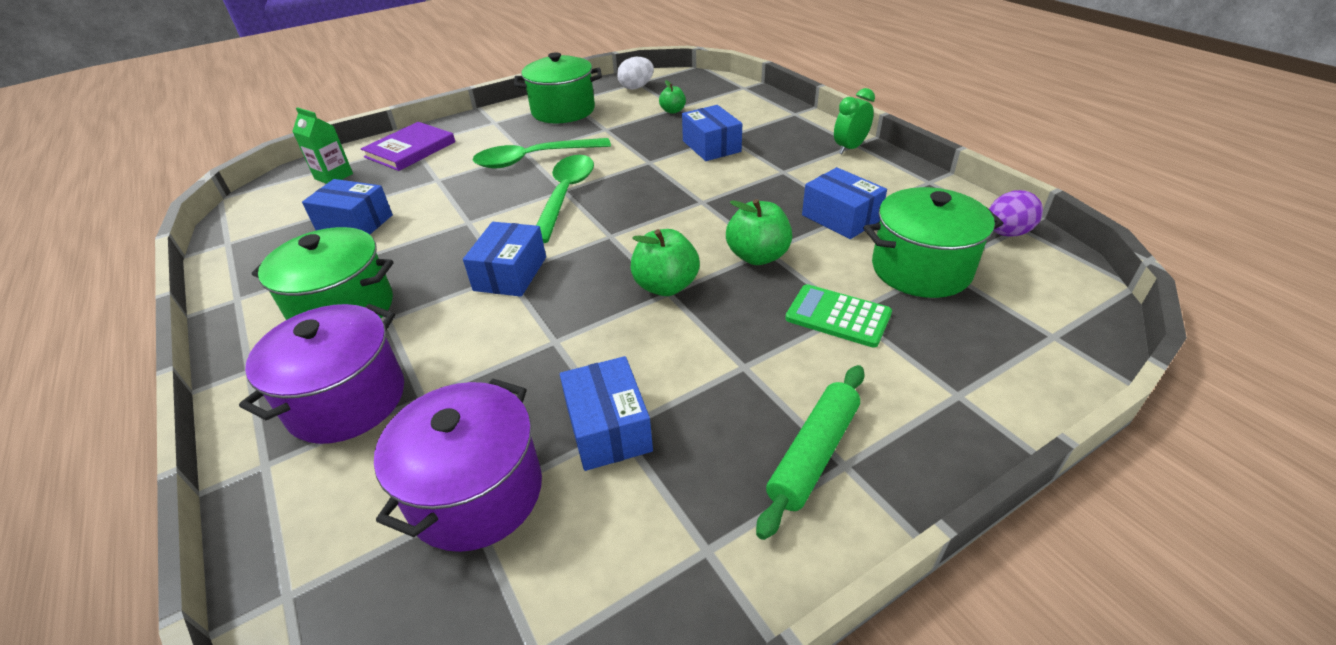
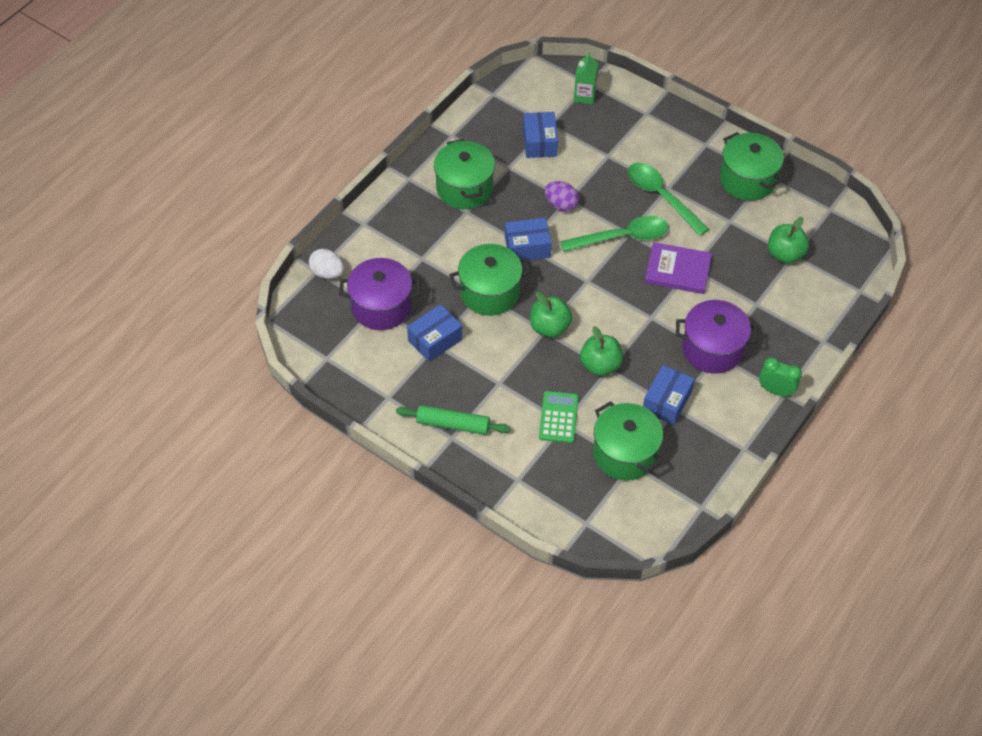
camera: 65 degrees right, 15 degrees up
(347, 400) = (408, 230): purple pot -> purple pot (712, 349)
(410, 149) = (639, 116): purple book -> purple book (677, 270)
(559, 331) = (490, 292): none -> green pot
(636, 87) = (819, 212): white egg -> white egg (327, 273)
(673, 111) = (785, 254): green apple -> green apple, size x1.69
(711, 146) = (734, 299): blue box -> none
(1006, 233) = (690, 499): purple egg -> purple egg (561, 205)

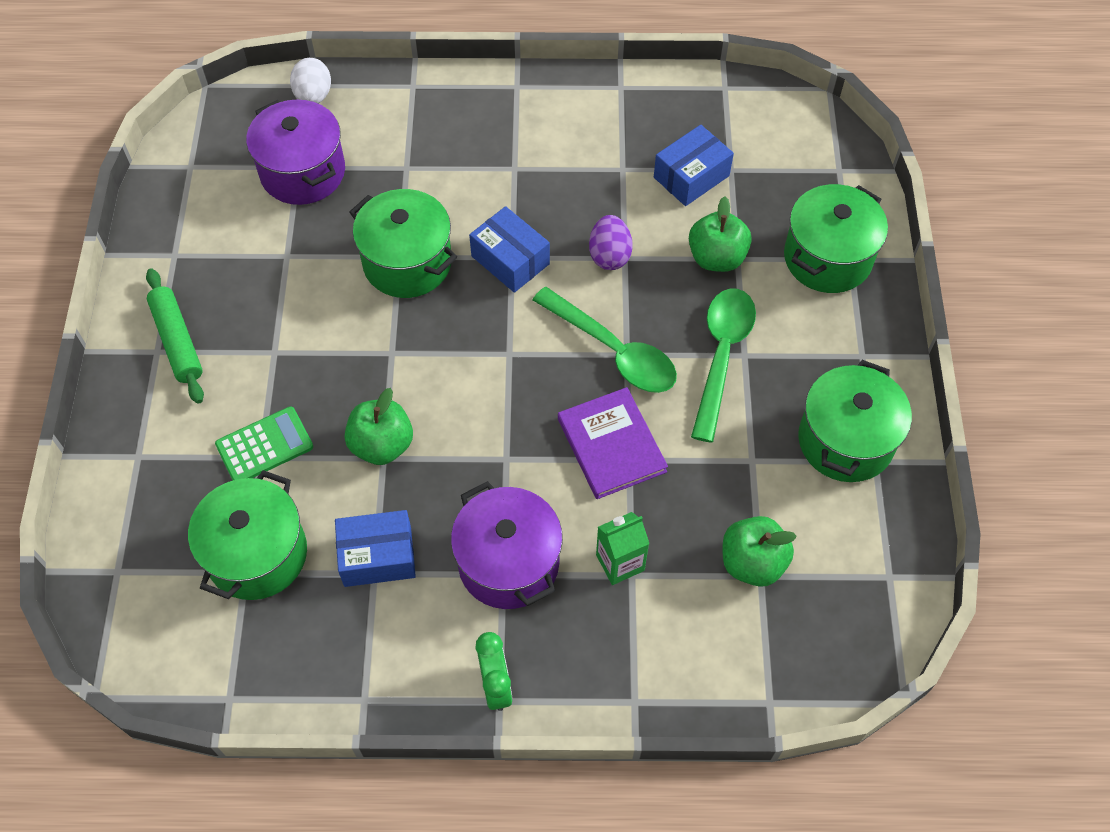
camera: 55 degrees right, 5 degrees up
(435, 340) = (292, 251): blue box -> none
(464, 188) = (549, 146): green pot -> green pot (827, 258)
(549, 327) = (401, 355): green apple -> green apple (716, 258)
(584, 96) = (813, 178): green carton -> green carton (620, 562)

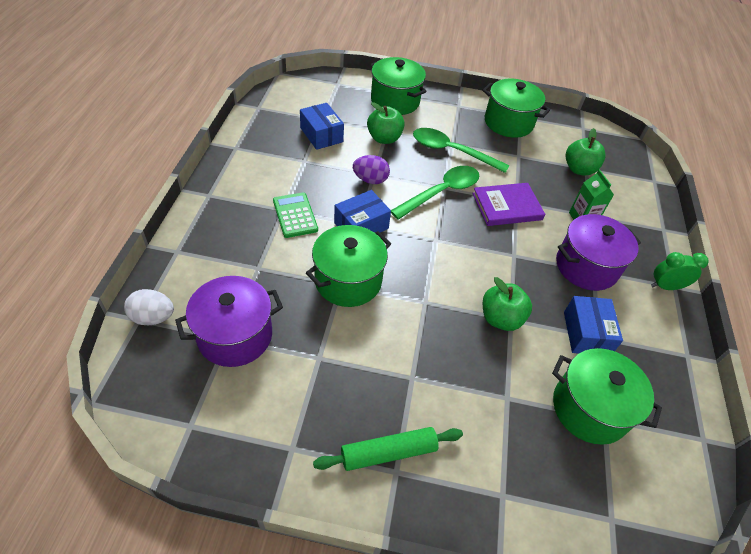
camera: 85 degrees left, 10 degrees down
(264, 446) = (498, 394): green calculator -> green calculator (295, 215)

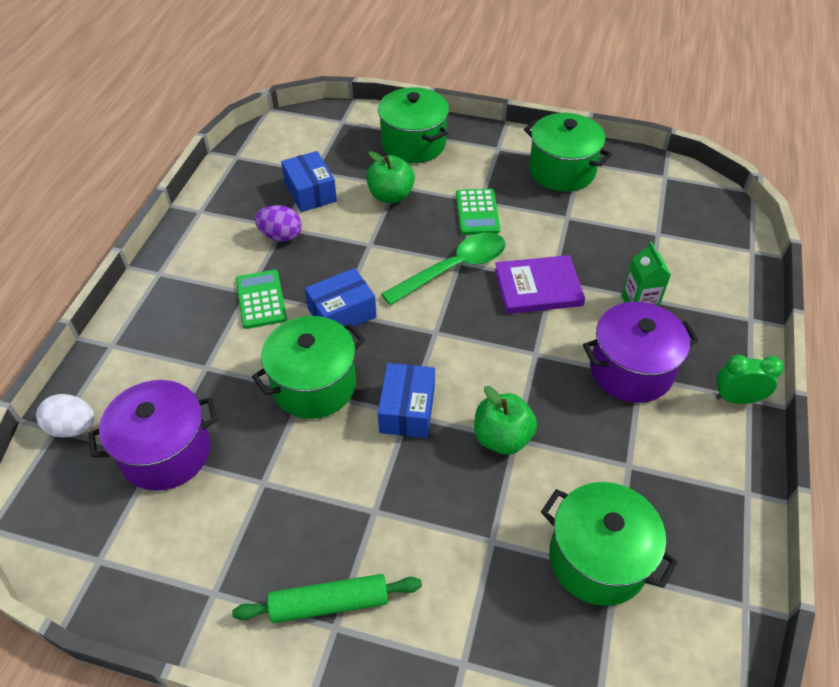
camera: 10 degrees right, 0 degrees up
(370, 180) = (364, 252): purple egg -> purple egg (281, 236)
(451, 151) = (477, 212): green spoon -> green calculator
(579, 169) = (647, 235): green apple -> none
(586, 333) = (613, 460): blue box -> blue box (407, 410)

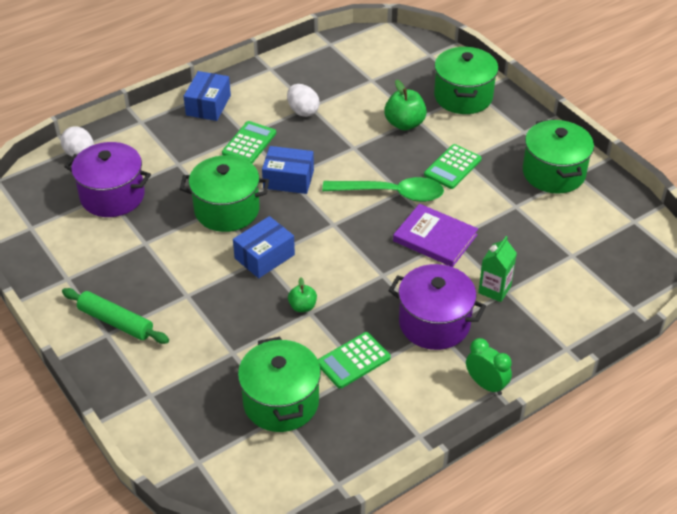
camera: 40 degrees right, 5 degrees down
(281, 236) = (303, 111): purple egg -> white egg
(310, 192) = (353, 93): blue box -> blue box (208, 105)
(502, 438) = (302, 306): green apple -> green apple, size x0.59
(609, 460) = (353, 360): none -> green calculator

